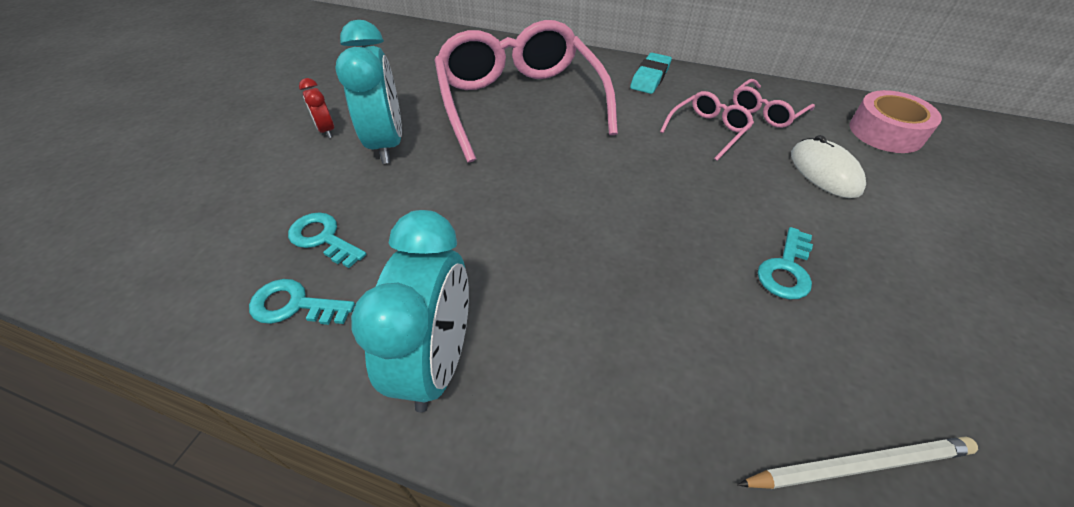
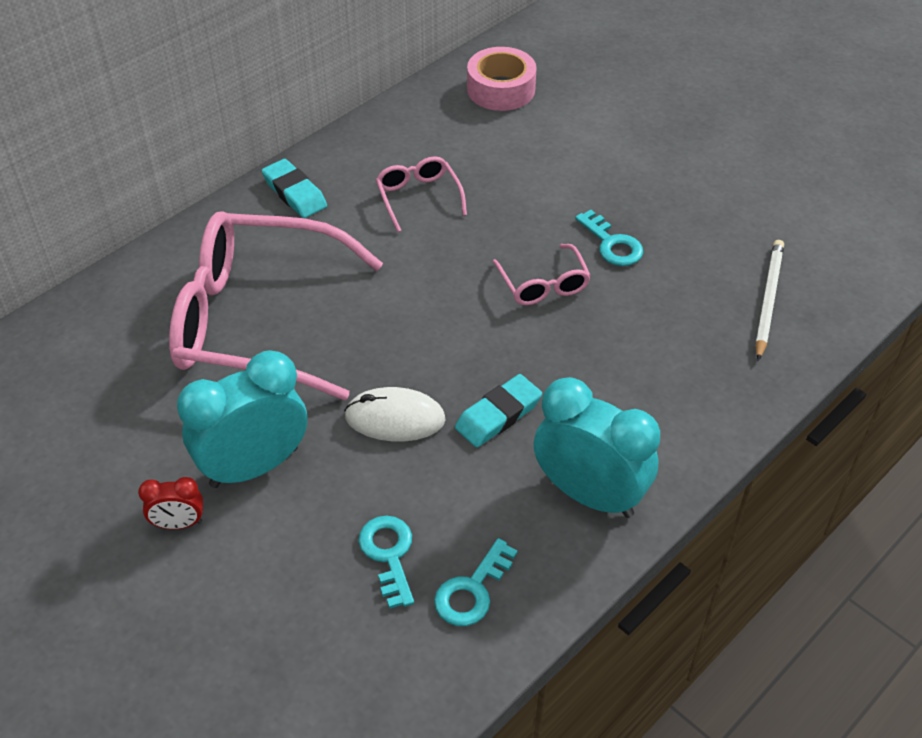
camera: 65 degrees left, 0 degrees up
(323, 238) = (389, 554): turquoise key -> turquoise key turned 105 degrees clockwise
(387, 144) = (254, 466): turquoise clock -> turquoise clock turned 45 degrees counterclockwise
(504, 256) = (498, 415): none -> turquoise eraser
(766, 112) = (419, 143): pink glasses -> pink glasses (543, 284)
(824, 172) = (524, 157): white mouse -> white mouse (395, 418)

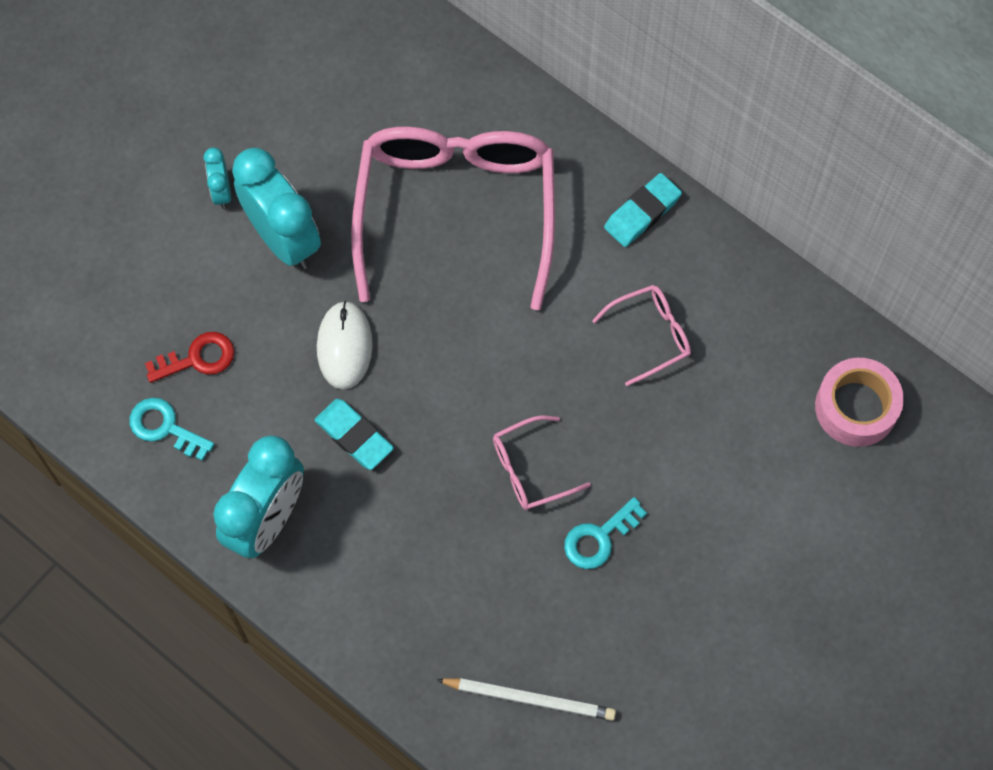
camera: 85 degrees right, 20 degrees up
(179, 524) = (221, 192): red clock -> turquoise clock
(389, 554) = (197, 358): turquoise key -> red key

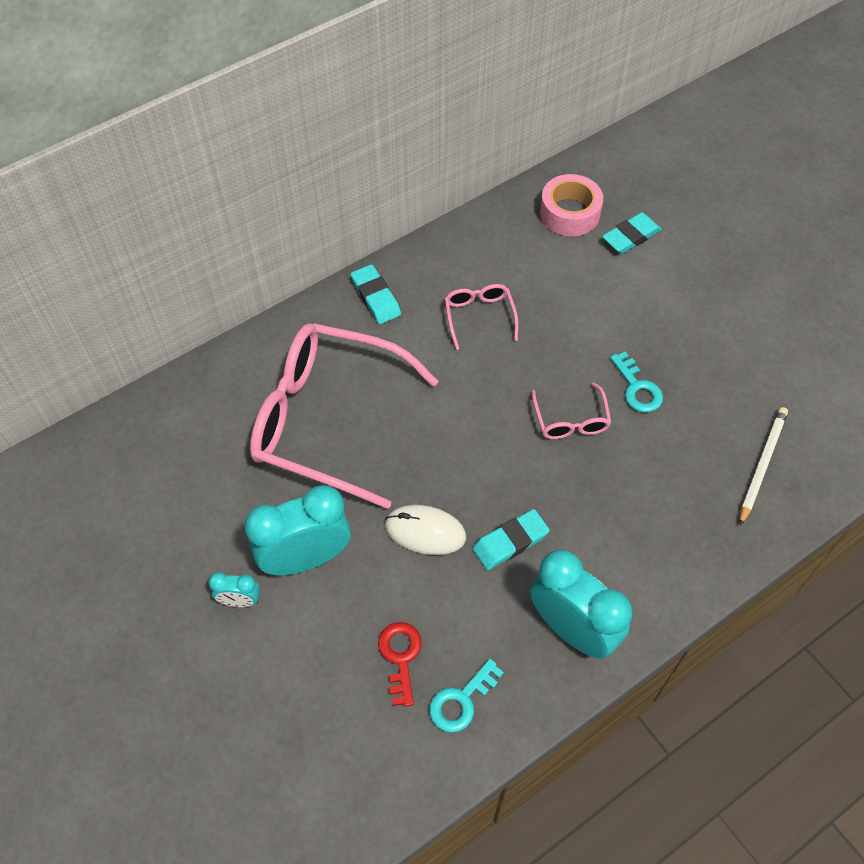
camera: 75 degrees left, 10 degrees down
(841, 491) = (631, 236): none -> turquoise eraser

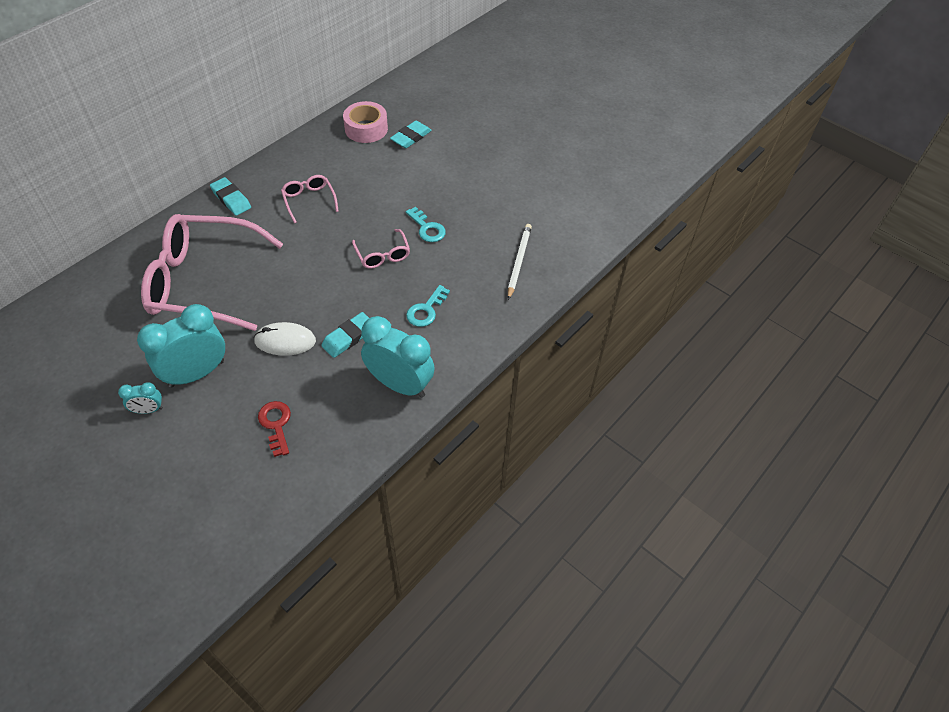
camera: 15 degrees left, 5 degrees down
(461, 701) = (325, 444): turquoise key -> turquoise key (426, 310)

